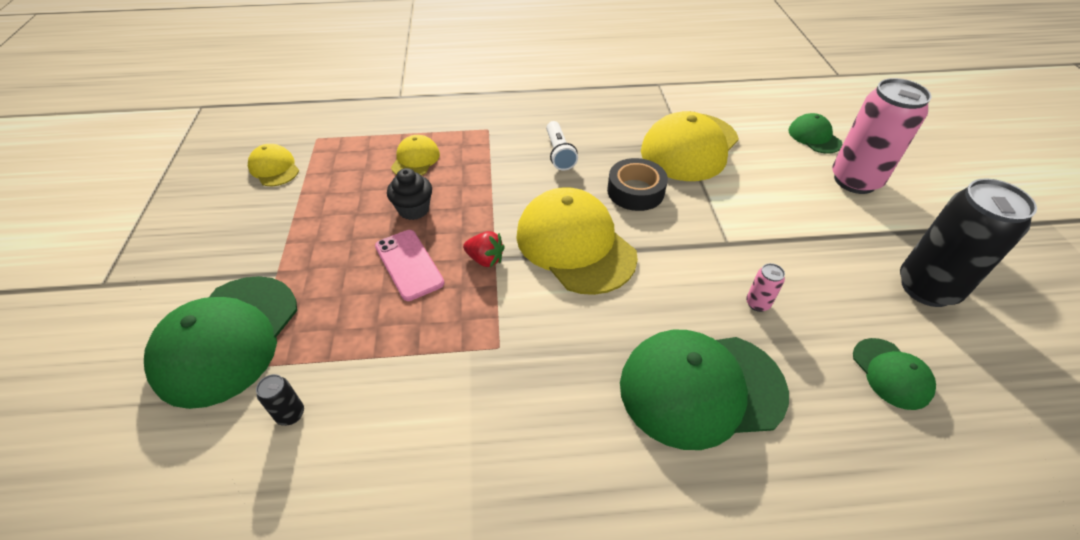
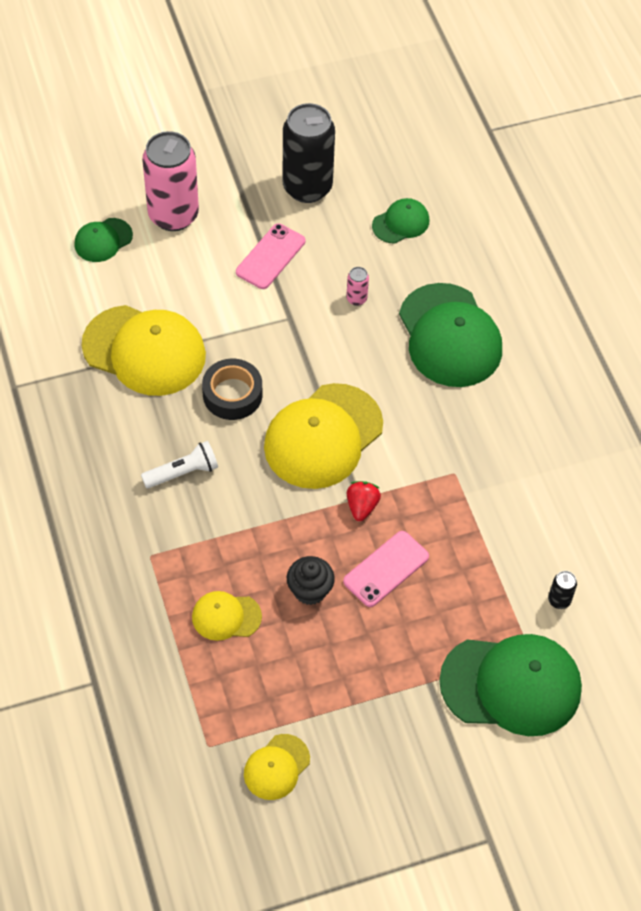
camera: 105 degrees left, 10 degrees up
(811, 241) = (270, 257): none -> pink phone

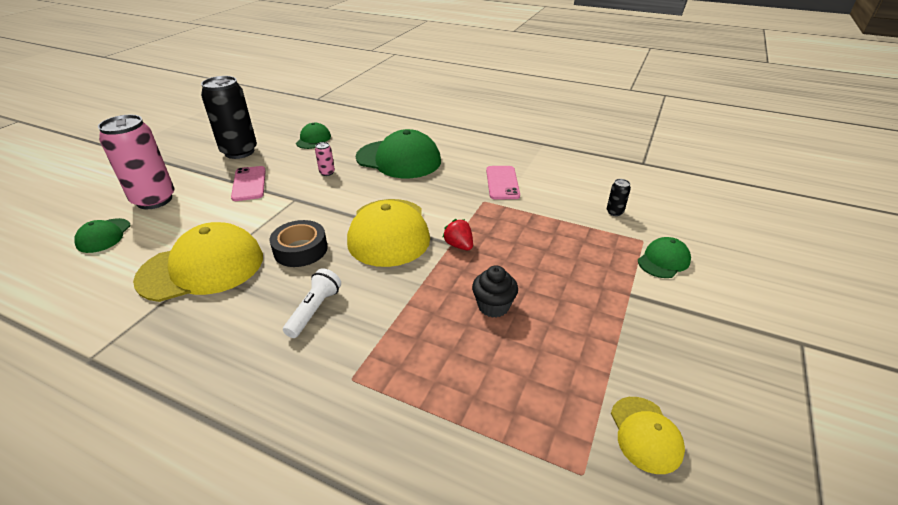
camera: 45 degrees left, 20 degrees down
(226, 616) = (463, 368): yellow cap -> none
(386, 569) = (517, 262): pink phone -> pink phone (502, 183)
(511, 685) = (663, 260): green cap -> green cap, size x0.50

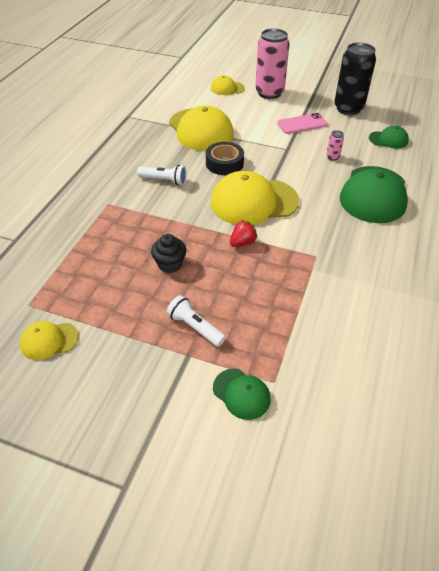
camera: 85 degrees right, 10 degrees up
(104, 236) = (227, 88): green cap -> yellow cap
(502, 183) = (355, 269): pink phone -> none
(591, 288) = (195, 327): none -> white flashlight
(614, 212) = (324, 363): black can -> none

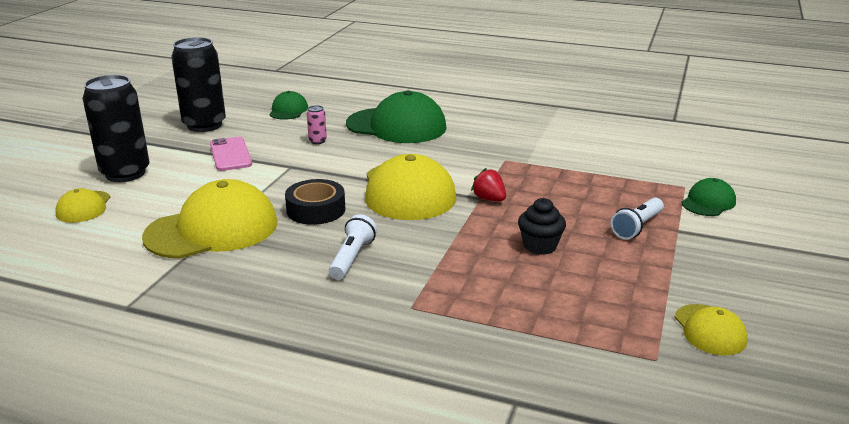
camera: 90 degrees left, 20 degrees down
(269, 93) = (125, 173): pink can -> black can

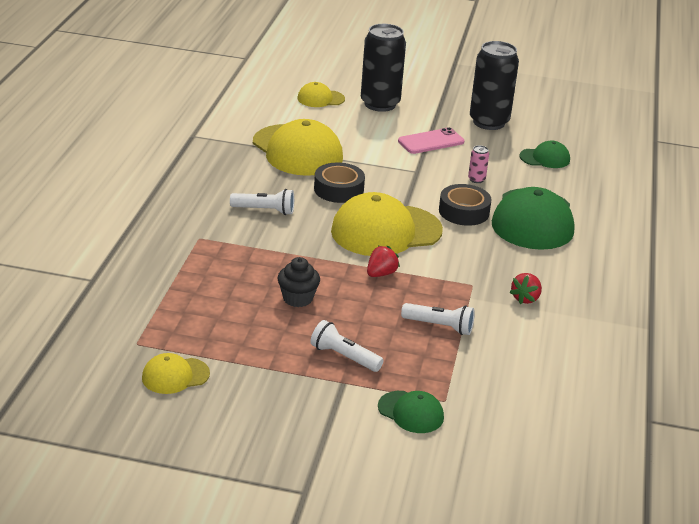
camera: 80 degrees right, 5 degrees up
(377, 152) = (464, 211): none -> black tape
(524, 142) = (525, 298): none -> red strawberry
(574, 179) = (439, 326): none -> white flashlight

